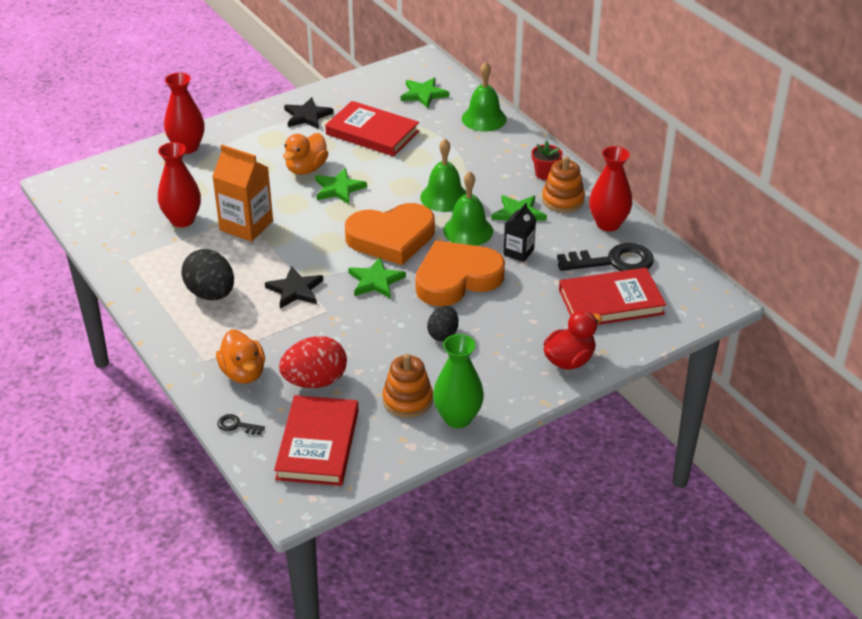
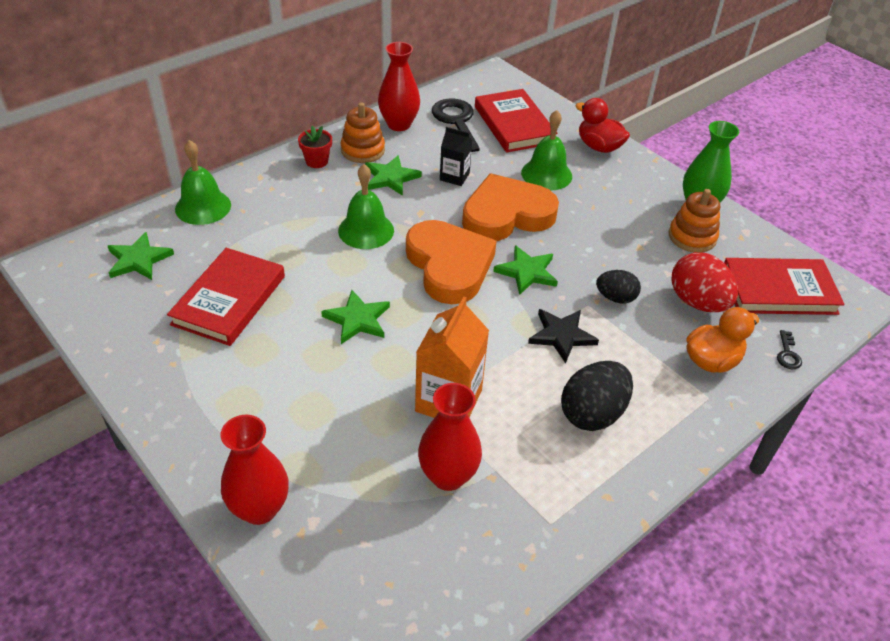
camera: 100 degrees left, 5 degrees up
(306, 169) = (314, 356): orange duck -> none
(307, 116) = (180, 371): black star -> none
(443, 334) = (593, 220): black egg -> black egg (615, 298)
(456, 278) = (506, 215): orange heart -> orange heart turned 105 degrees clockwise
(468, 230) = (425, 210): green bell -> green bell (546, 174)

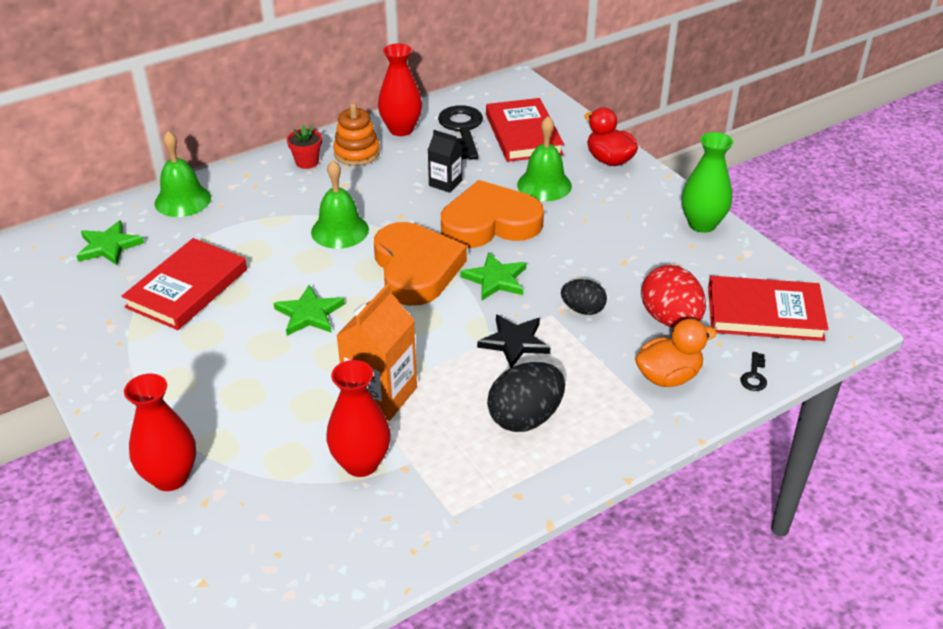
camera: 10 degrees right, 5 degrees down
(391, 178) = (378, 181): green star -> none
(692, 237) = (684, 255): orange stacking toy -> none

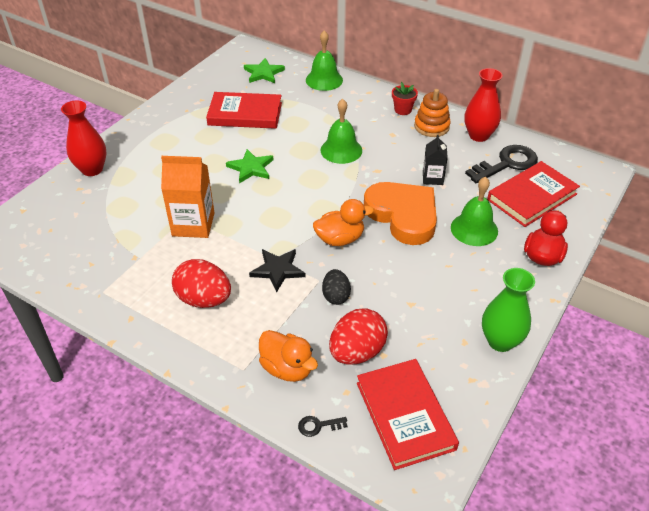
camera: 65 degrees right, 5 degrees up
(361, 463) = (131, 237): red vase -> none
(416, 269) = (325, 197): orange heart -> none
(495, 279) = (340, 239): green star -> orange duck
(525, 418) = (204, 299): black egg -> red egg

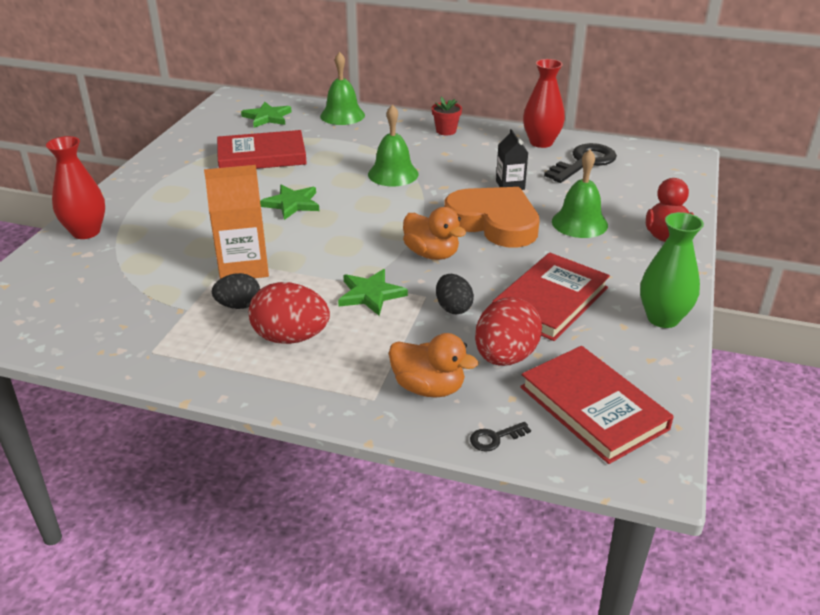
camera: 15 degrees left, 10 degrees down
(177, 261) = (238, 305): none -> black egg
(277, 270) = (370, 294): black star -> green star
(340, 239) = (431, 254): orange duck -> orange duck turned 75 degrees clockwise
(431, 126) = (485, 141): orange stacking toy -> none
(531, 197) = (626, 187): red book -> red book (550, 300)

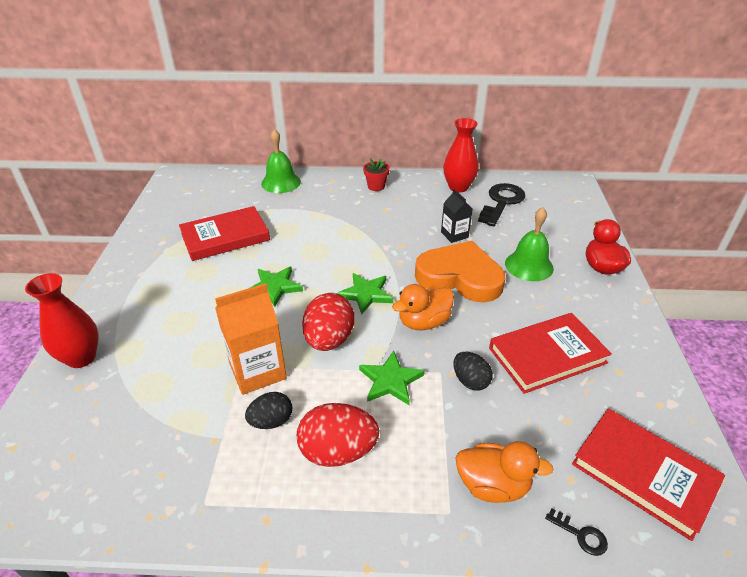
camera: 15 degrees left, 5 degrees up
(267, 117) = (214, 193): green star -> green star (366, 294)
(393, 174) = (351, 239): green bell -> none
(431, 254) = (423, 322): orange duck -> orange duck turned 120 degrees clockwise
(495, 438) = (580, 535): black key -> black key turned 105 degrees counterclockwise
(505, 357) = (541, 430): red egg -> red egg (329, 340)
(550, 300) = (547, 355): red book -> red book turned 45 degrees clockwise
(663, 318) = (645, 356): green vase -> none

